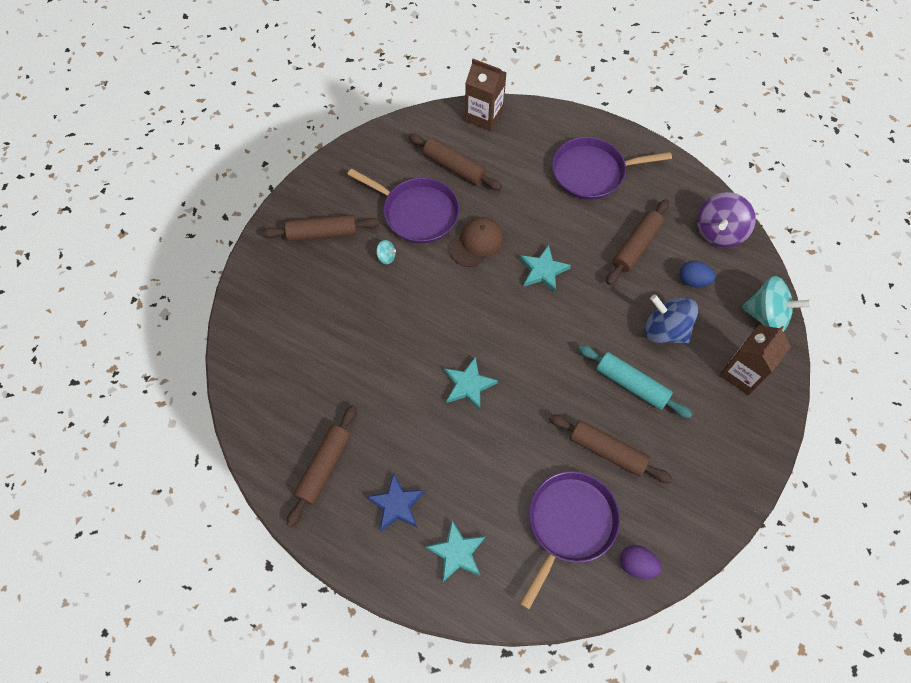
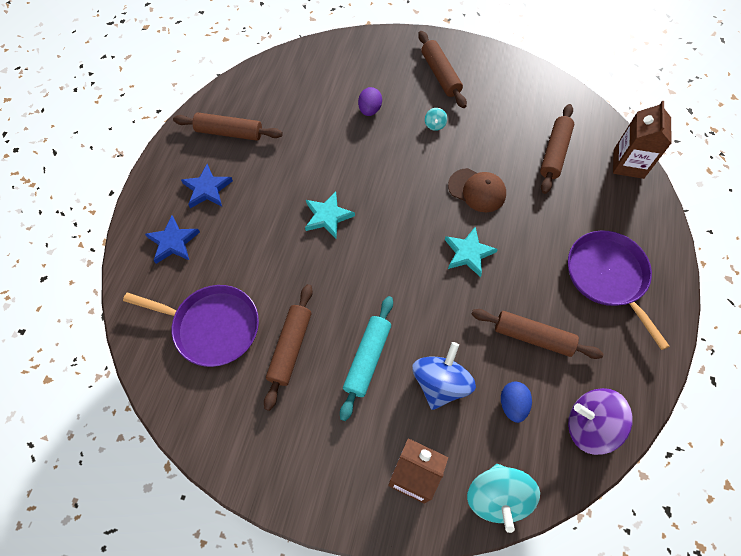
camera: 75 degrees right, 0 degrees up
(417, 213) = (490, 136): purple pan -> none
(457, 552) = (173, 242): turquoise star -> blue star
(636, 564) = (183, 394): purple egg -> purple egg (370, 110)

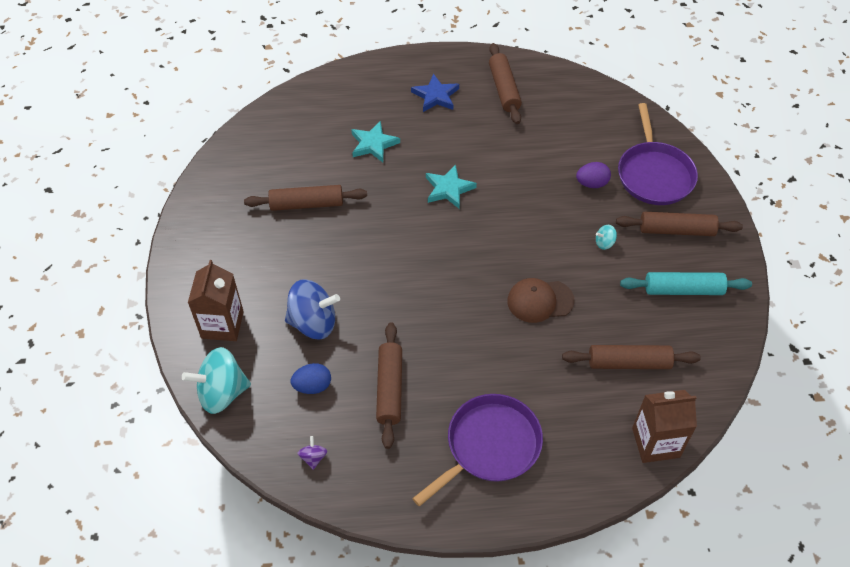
camera: 70 degrees right, 10 degrees down
(173, 242) = (373, 93): blue star -> none
(212, 327) = (306, 147): purple pan -> purple pan (654, 174)
(367, 359) = (317, 261): turquoise rolling pin -> turquoise rolling pin (683, 289)
(440, 75) = (676, 230): brown rolling pin -> brown rolling pin turned 45 degrees clockwise
(468, 253) = (460, 311): turquoise star -> turquoise star (373, 144)
(477, 190) = (540, 301): brown cap -> brown cap turned 75 degrees clockwise
(589, 425) = (313, 457): purple spinning top -> purple spinning top, size x0.43

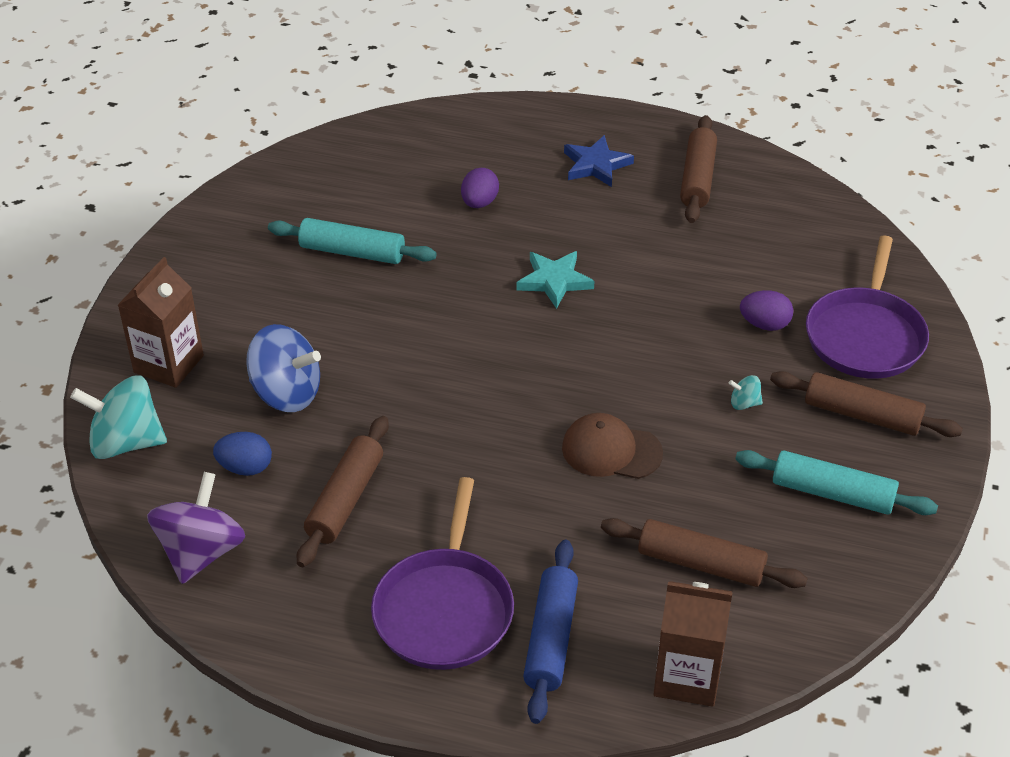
camera: 20 degrees right, 10 degrees down
(306, 204) = (352, 252): brown rolling pin -> turquoise rolling pin
(313, 457) = (201, 552): purple spinning top -> purple spinning top, size x2.30
(373, 144) = (479, 203): turquoise star -> purple egg
(489, 446) = (444, 609): purple pan -> purple pan turned 120 degrees clockwise
(564, 444) = (551, 638): none -> blue rolling pin

